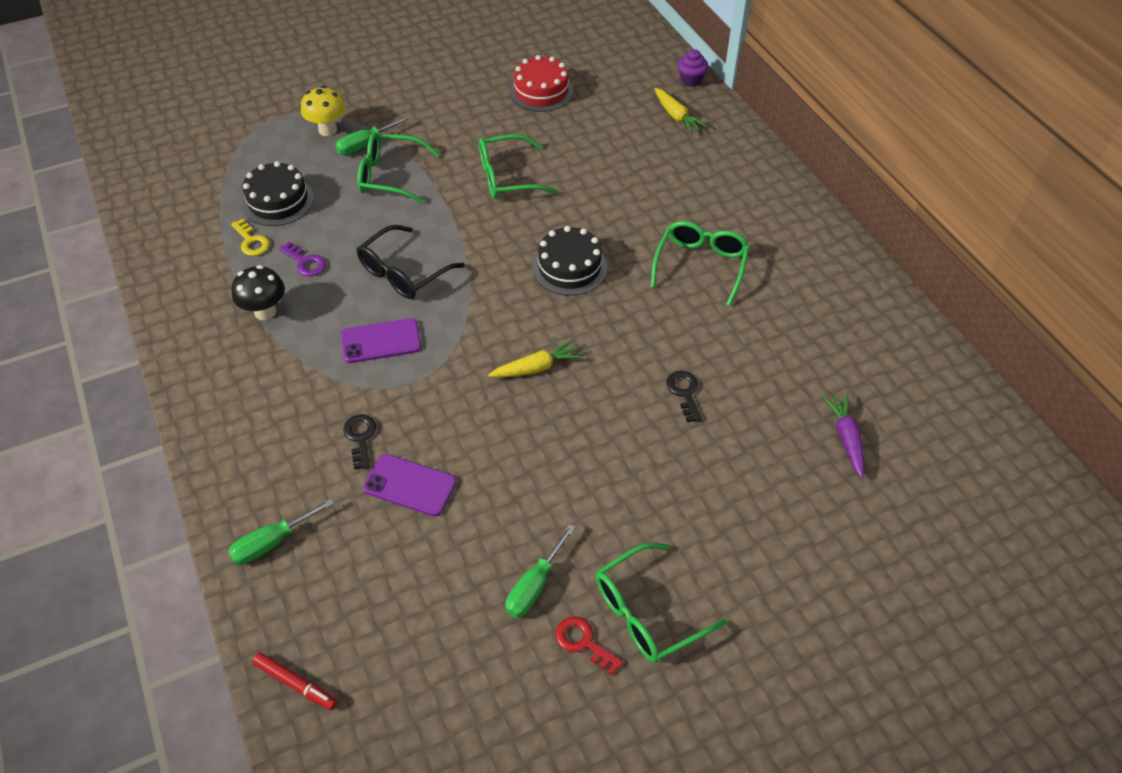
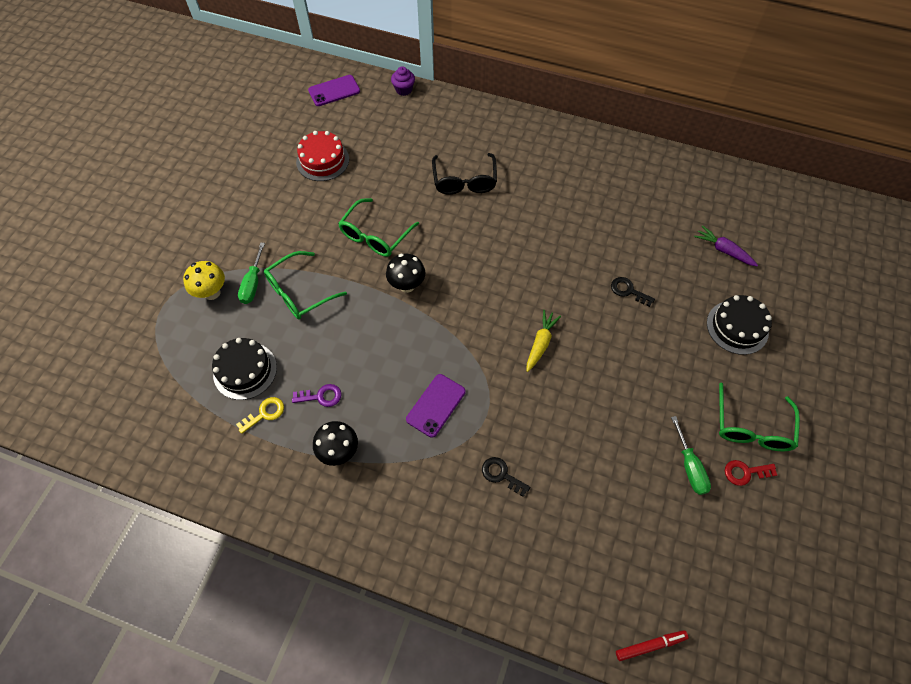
camera: 45 degrees left, 10 degrees up
(251, 241) = (265, 413): yellow key -> yellow key turned 45 degrees counterclockwise
(272, 542) = (535, 585): green screwdriver -> none
(403, 273) = (392, 350): black glasses -> black glasses (464, 181)
(410, 485) = (563, 475): purple phone -> purple phone (334, 91)
(482, 234) = (407, 285): none -> black mushroom
(569, 267) = (483, 266): black cake -> black cake (737, 327)
(676, 116) = (424, 120): yellow carrot -> none
(701, 265) = (548, 207): green glasses -> none

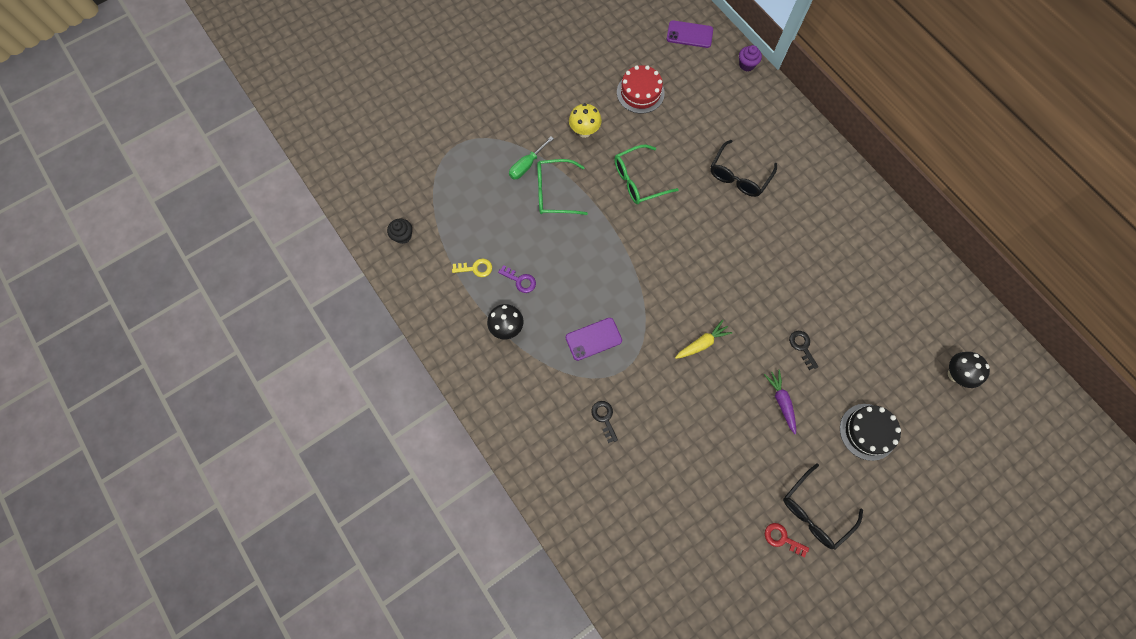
camera: 35 degrees right, 10 degrees up
(159, 430) = (403, 236): none -> black cupcake
(212, 293) = (495, 155): yellow mushroom -> yellow mushroom (584, 131)
(245, 370) = (481, 228): black cake -> none
(407, 285) = (635, 235): black mushroom -> black mushroom (955, 374)
(650, 645) = (621, 597): red marker -> none
(689, 466) = (743, 505): green screwdriver -> none
(723, 250) = (909, 364): purple carrot -> purple carrot (781, 401)
(751, 427) = (814, 511): green glasses -> black glasses

